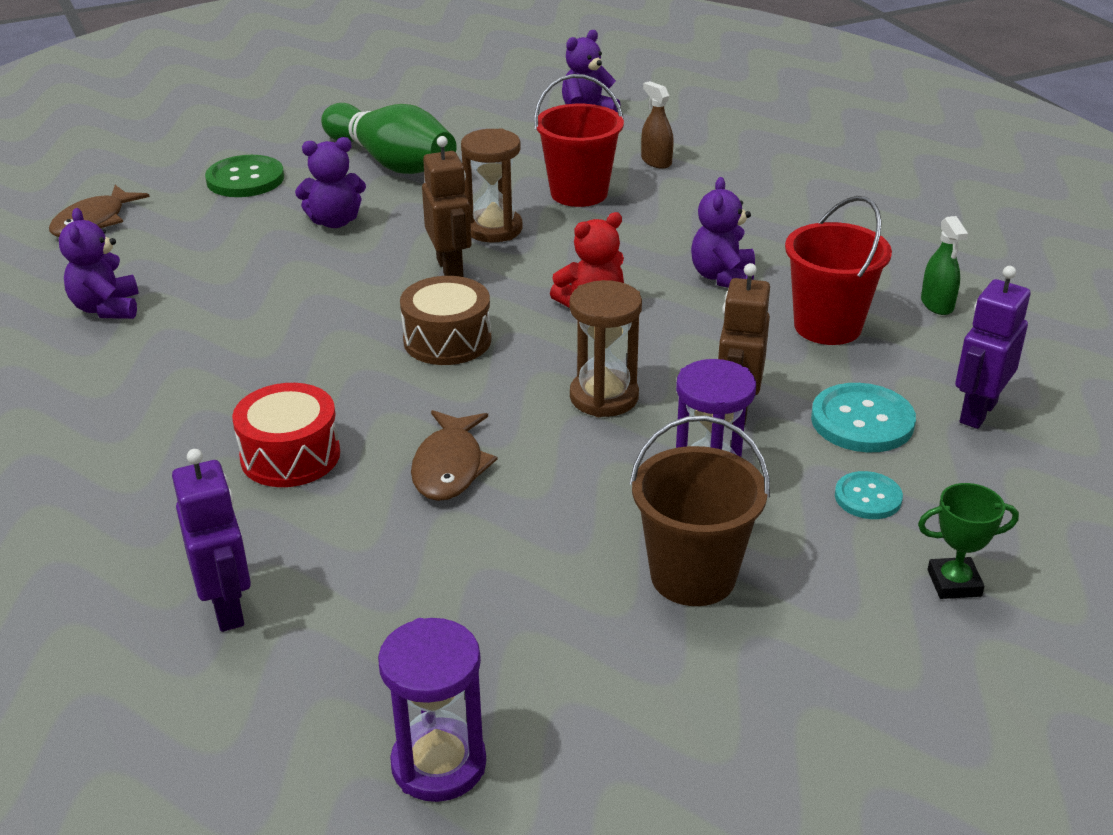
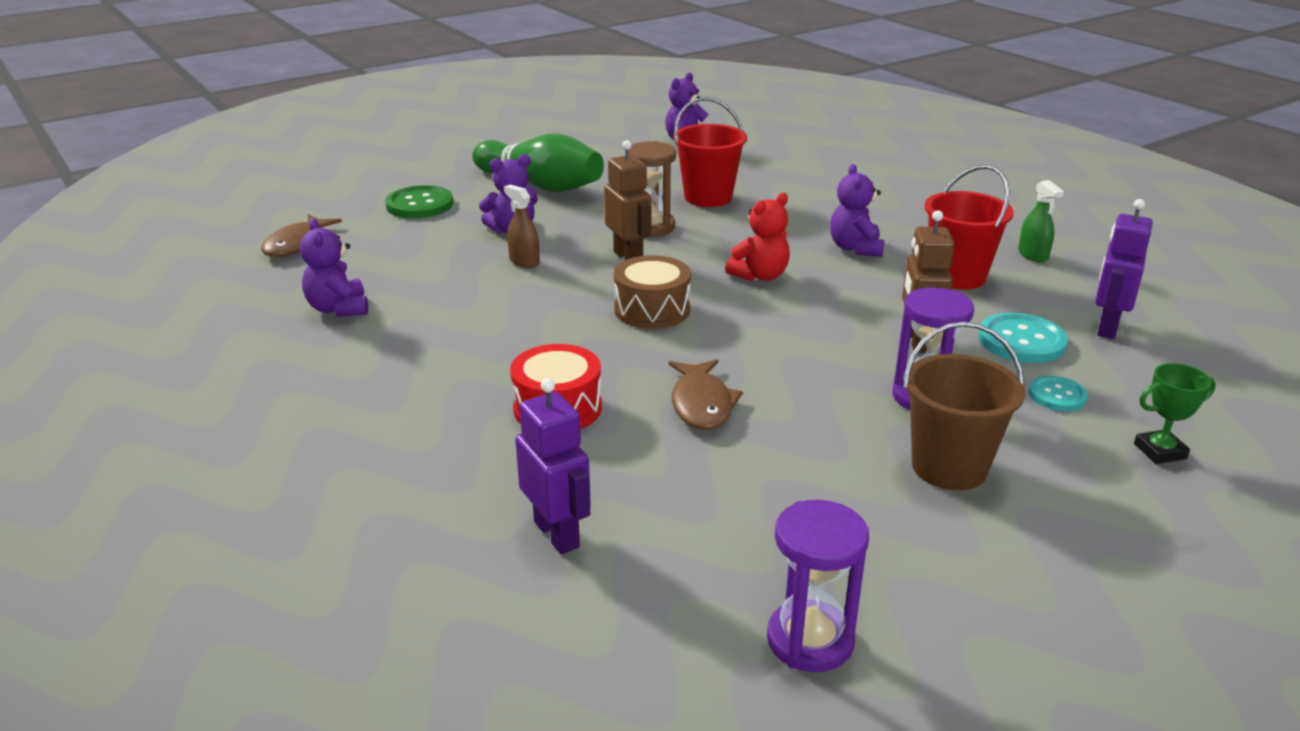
camera: 10 degrees left, 5 degrees down
(604, 397) = (805, 341): brown hourglass -> none
(656, 161) = (759, 172): brown spray bottle -> brown spray bottle (524, 261)

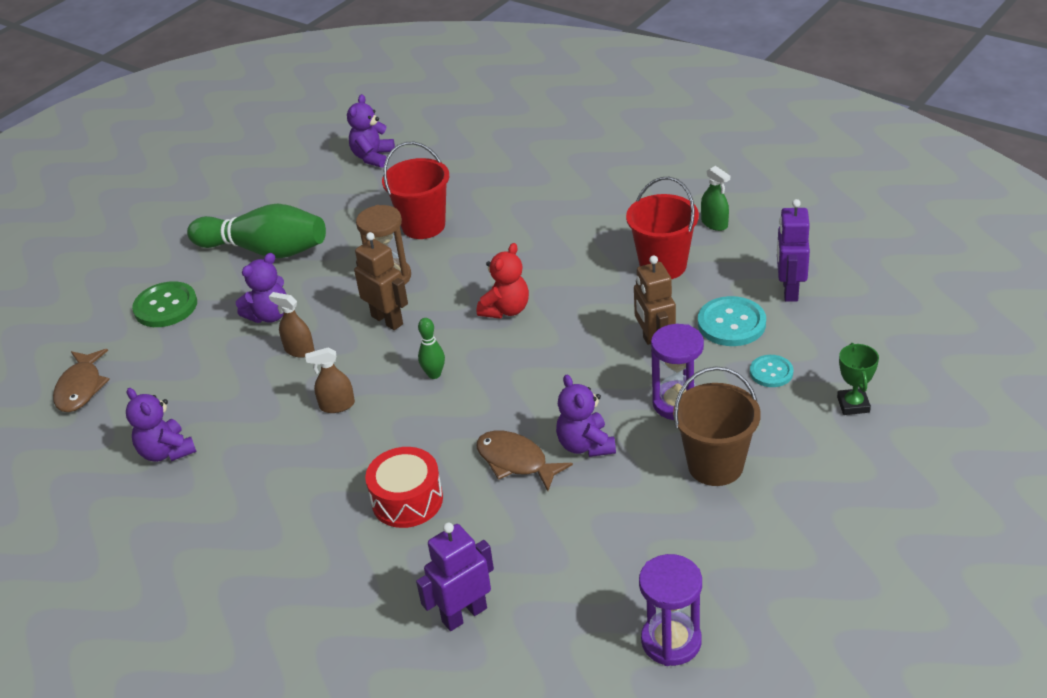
camera: 15 degrees left, 10 degrees up
(534, 312) = (337, 405): none -> brown spray bottle
(557, 534) = (464, 614): purple robot -> purple robot turned 75 degrees counterclockwise
(652, 310) = (434, 374): brown drum -> green bowling pin
(701, 404) = (516, 461): brown fish -> brown fish turned 150 degrees clockwise
(855, 248) = (571, 255): purple teddy bear -> purple teddy bear (585, 445)
(1160, 451) = (853, 404): green trophy -> green trophy turned 60 degrees counterclockwise

